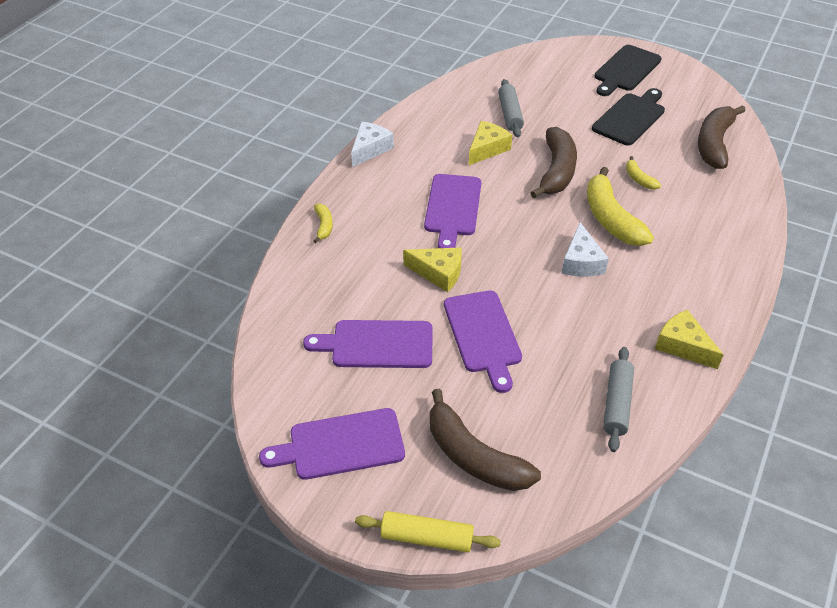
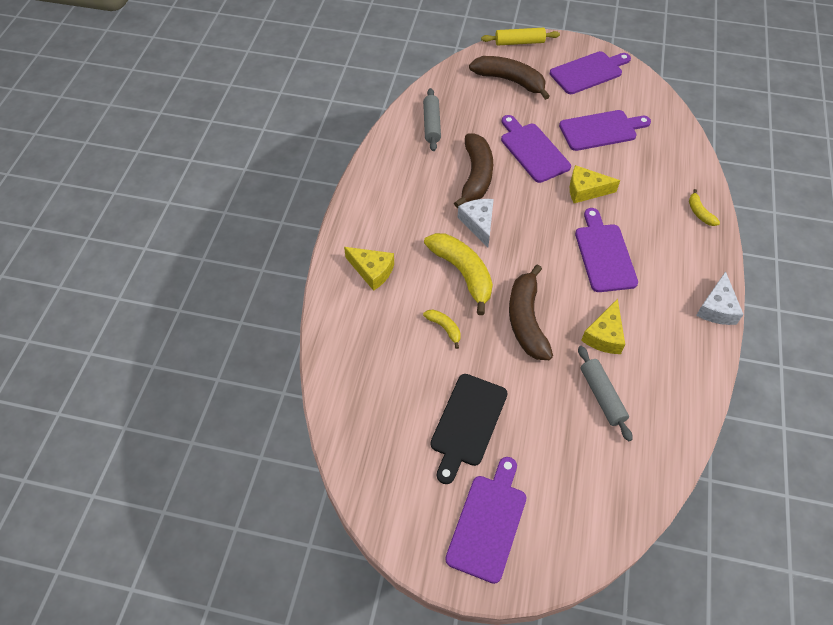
camera: 165 degrees right, 10 degrees up
(626, 70) = (488, 523): black cutting board -> purple cutting board
(683, 346) = (391, 171): yellow cheese -> yellow cheese (372, 271)
(714, 144) = (370, 400): brown banana -> brown banana (476, 176)

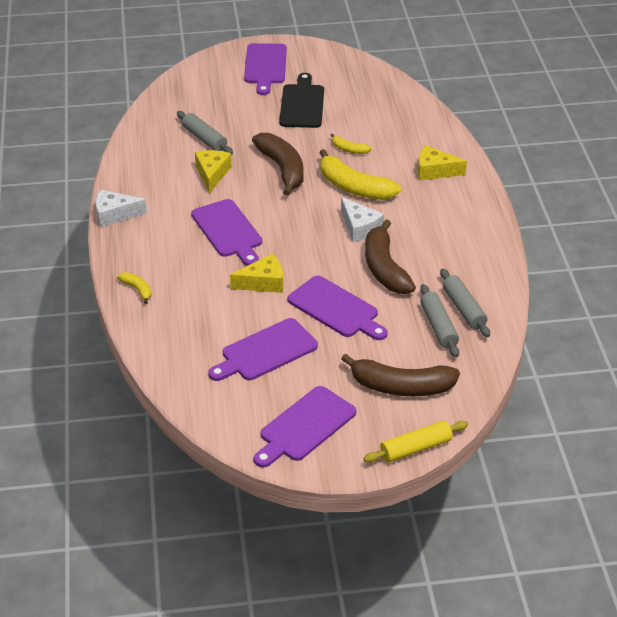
camera: 160 degrees right, 15 degrees down
(459, 116) = (438, 326): none -> grey rolling pin
(717, 308) = (114, 214): white cheese -> white cheese turned 90 degrees counterclockwise

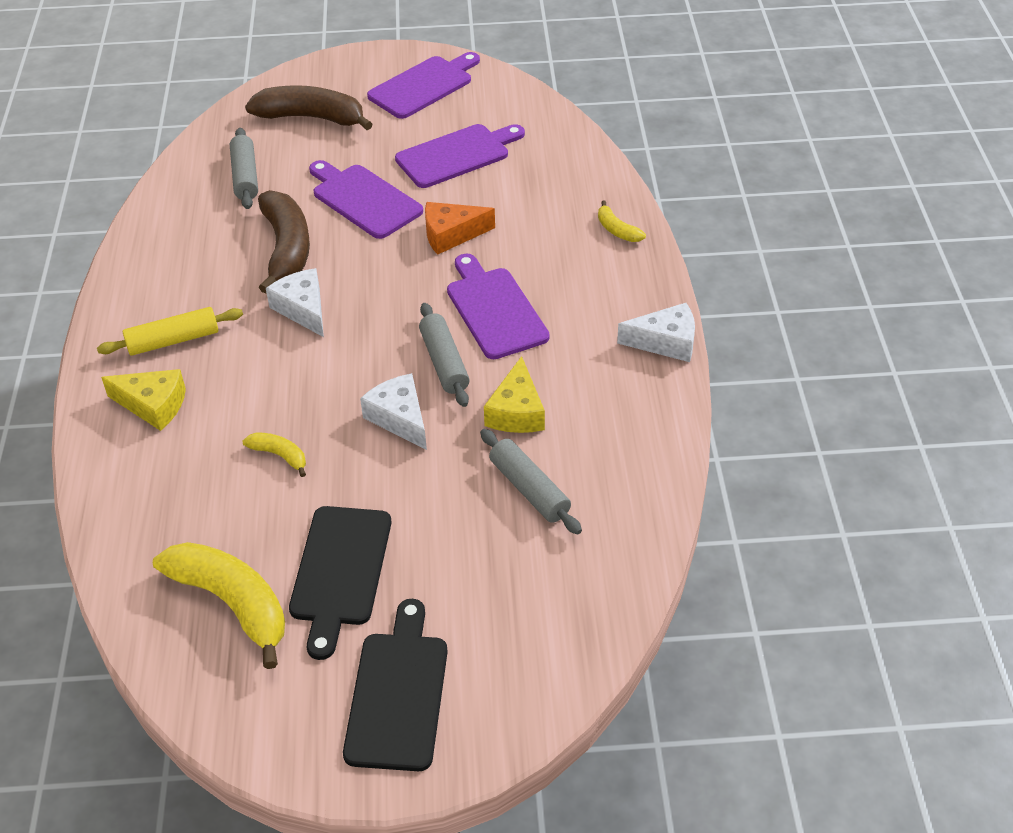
camera: 175 degrees left, 5 degrees up
(263, 282) = (451, 234): yellow cheese -> orange cheese
(265, 66) = (398, 694): purple cutting board -> black cutting board
(282, 169) = (400, 418): brown banana -> white cheese
(354, 187) = (293, 378): yellow banana -> yellow banana (232, 603)
(415, 448) = (315, 66): yellow rolling pin -> yellow rolling pin (173, 340)
(463, 309) = (206, 195): grey rolling pin -> grey rolling pin (444, 362)

